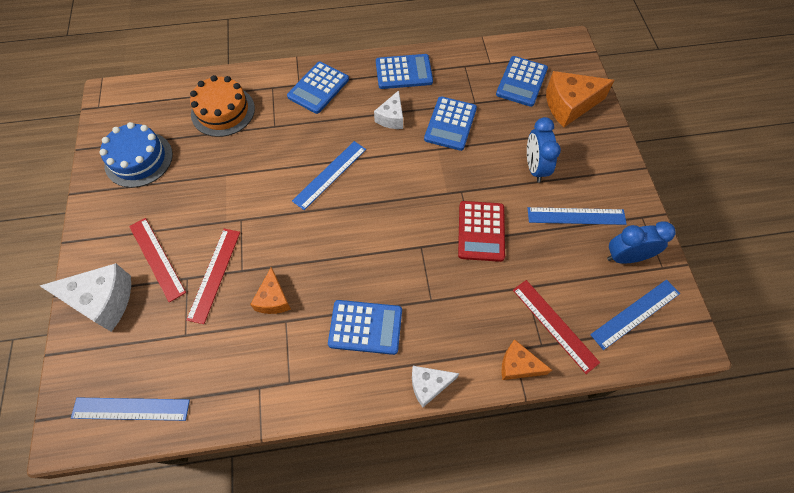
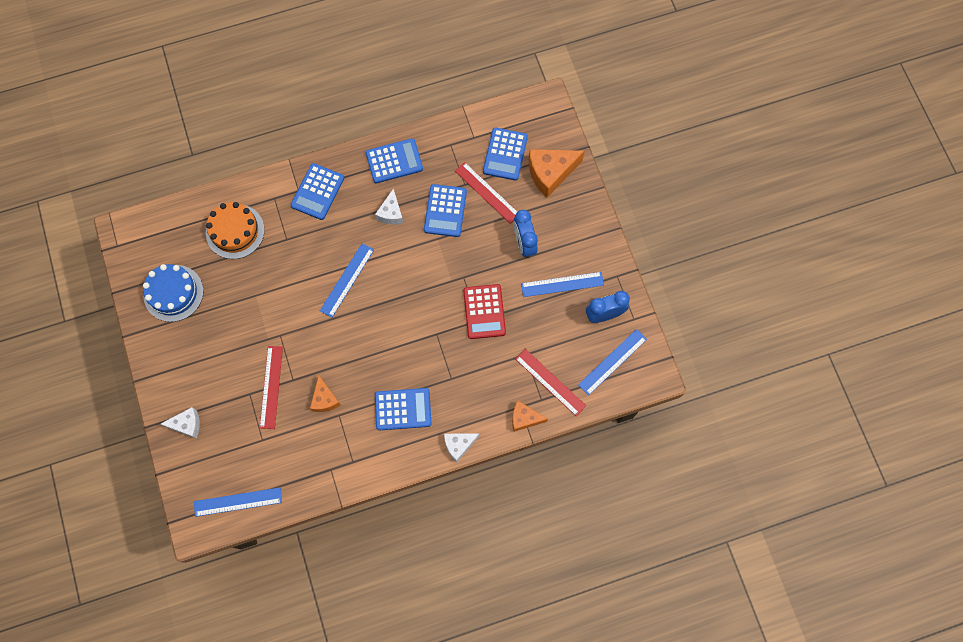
camera: 10 degrees left, 10 degrees up
(103, 301) = (187, 424): white cheese -> white cheese, size x0.60
(157, 258) = (219, 381): red ruler -> red ruler (487, 192)

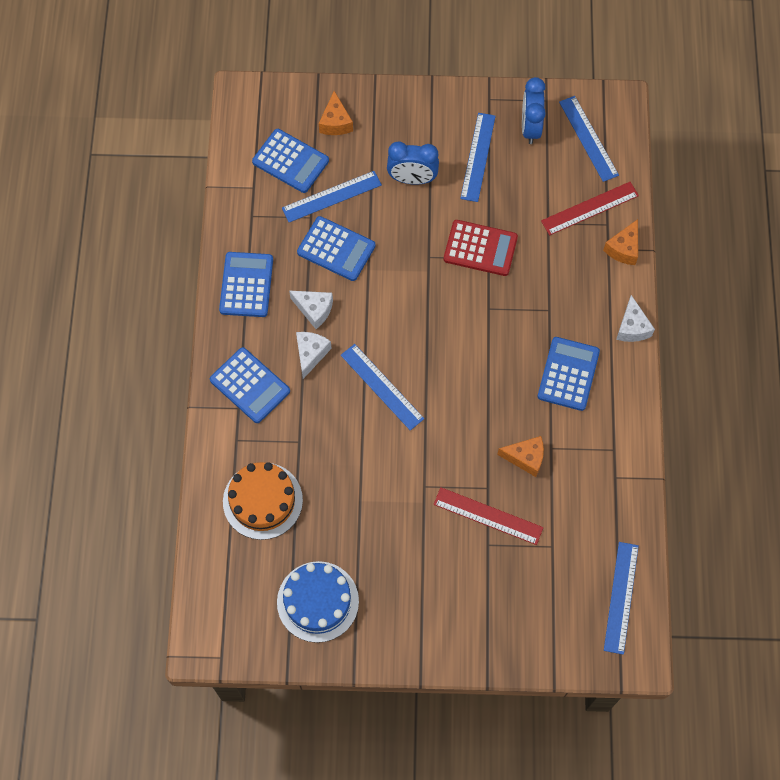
camera: 70 degrees left, 5 degrees down
(187, 424) = (502, 632): white cheese -> white cheese (311, 354)
(487, 192) = (331, 196): red ruler -> blue ruler
(550, 173) = (335, 122): orange cheese -> orange cheese, size x0.60

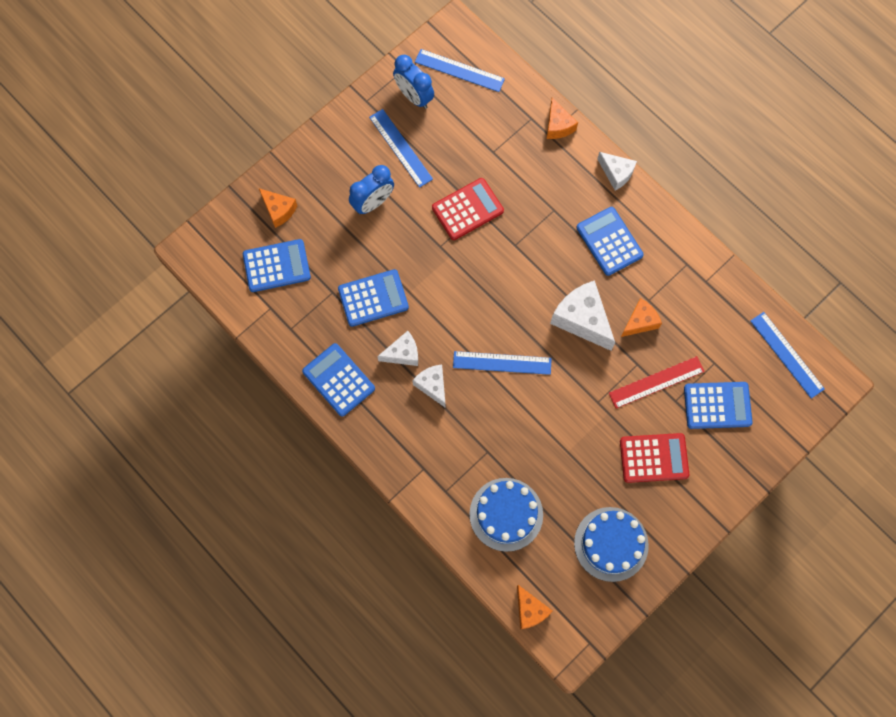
camera: 45 degrees left, 5 degrees up
(203, 588) = (530, 610): none -> orange cheese
(250, 385) = (415, 446): blue calculator -> blue calculator (717, 405)
(262, 501) = (506, 514): orange cake -> blue cake
(331, 196) = (331, 264): blue ruler -> none
(422, 571) = (654, 458): none -> red calculator
(481, 413) = (582, 319): none -> white cheese
(590, 208) = (509, 117): red ruler -> none

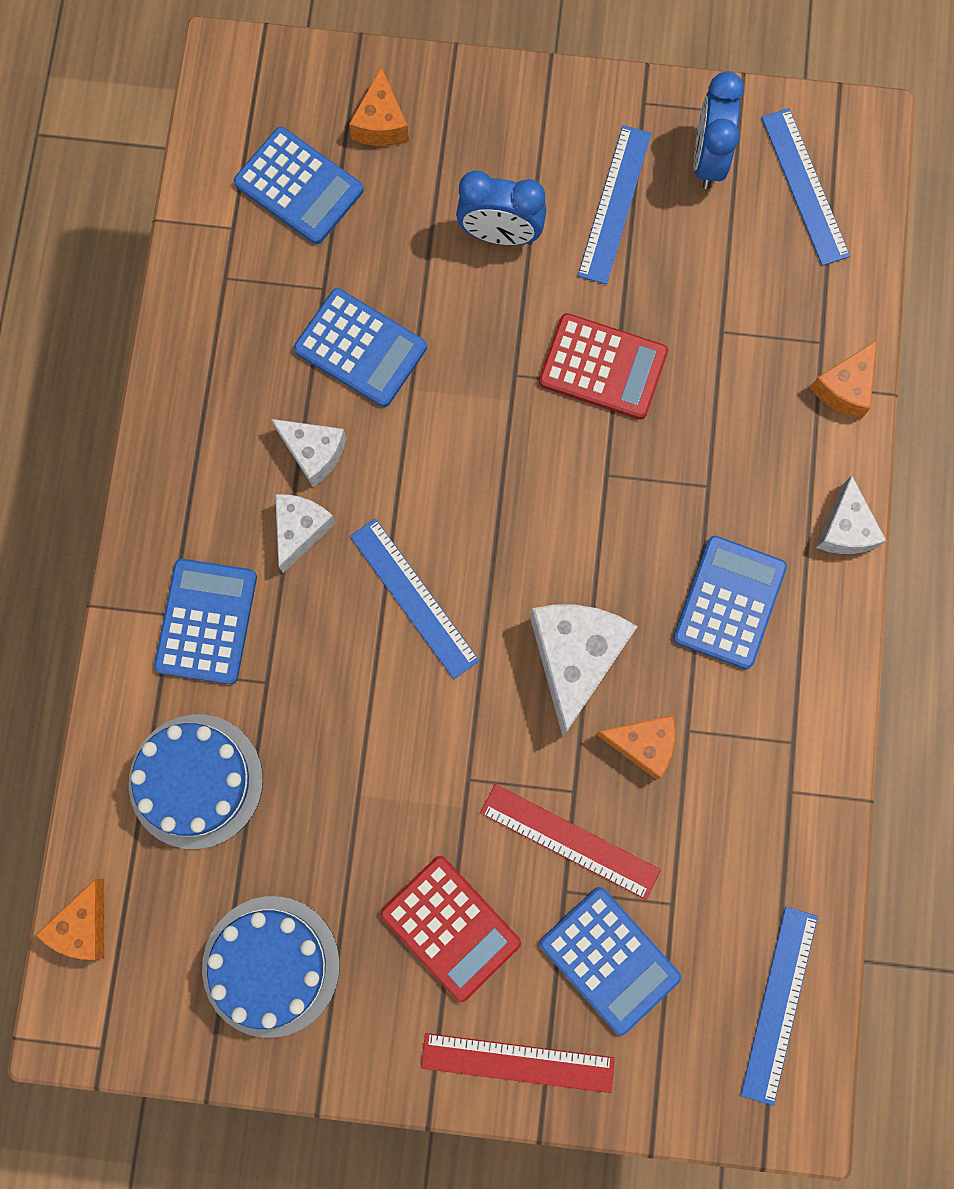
camera: 50 degrees right, 5 degrees up
(338, 380) = (204, 399): blue calculator -> blue calculator (206, 621)
(730, 475) = (517, 1062): none -> red ruler

